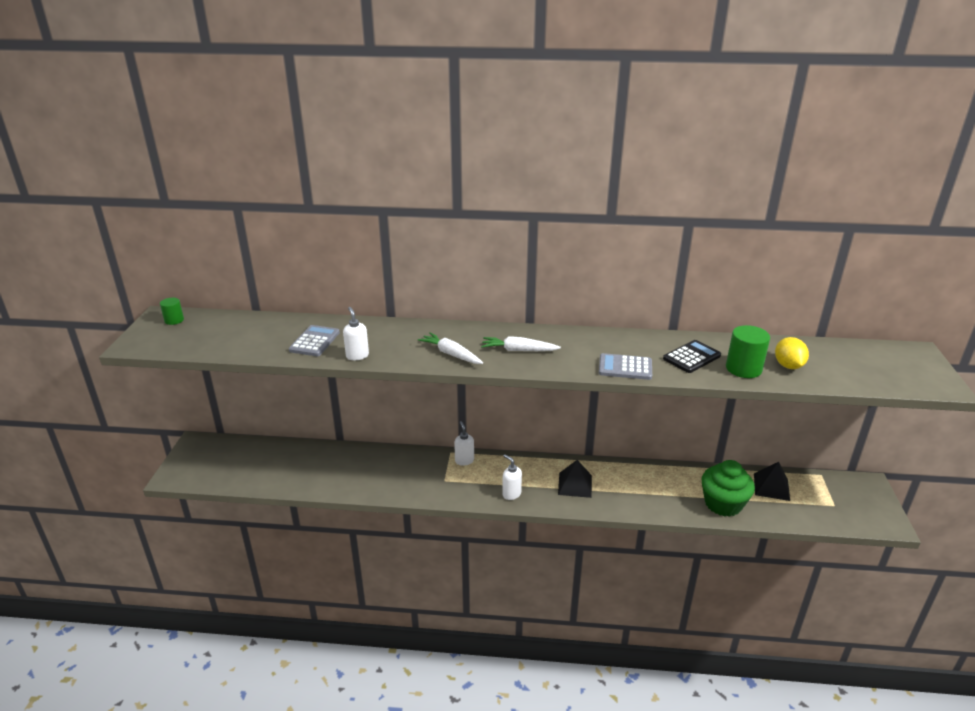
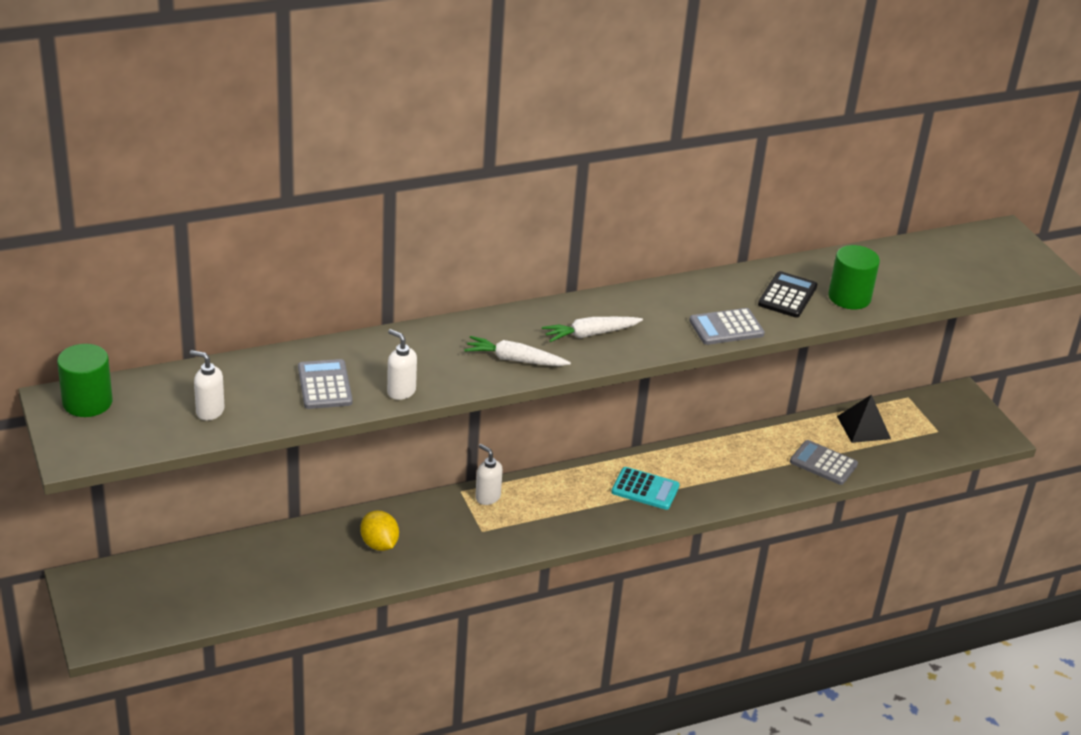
camera: 30 degrees left, 5 degrees up
(174, 320) = (87, 402): green cylinder -> green cylinder, size x1.72
(511, 494) = (577, 523): white soap dispenser -> white soap dispenser (209, 411)
(575, 485) = (645, 489): black pyramid -> turquoise calculator
(723, 504) = (823, 463): green cupcake -> grey calculator
(788, 366) = (891, 282): yellow lemon -> yellow lemon (379, 544)

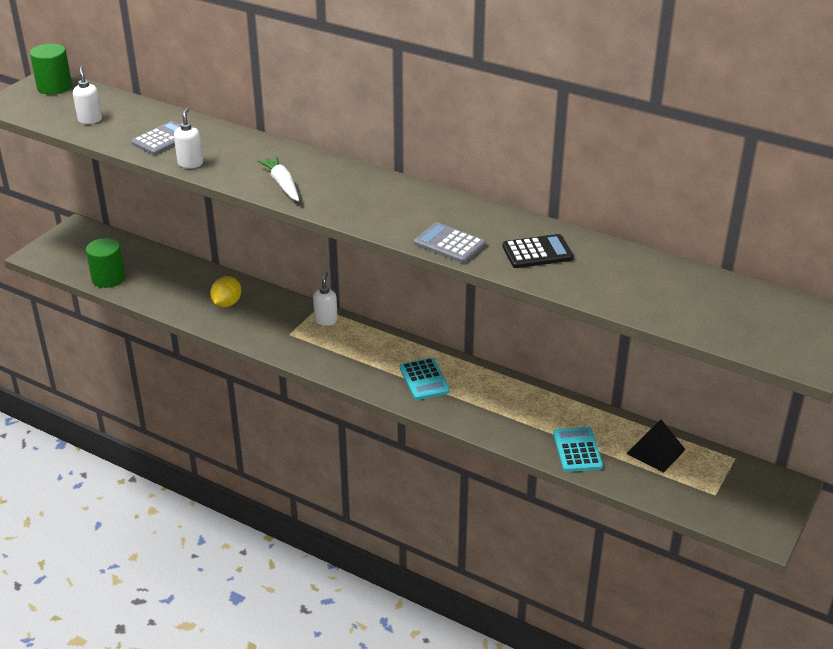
camera: 55 degrees right, 0 degrees up
(590, 334) = (355, 198): white carrot -> none
(823, 463) = (577, 450): grey calculator -> turquoise calculator
(849, 297) = (583, 279): green cylinder -> green cylinder (108, 278)

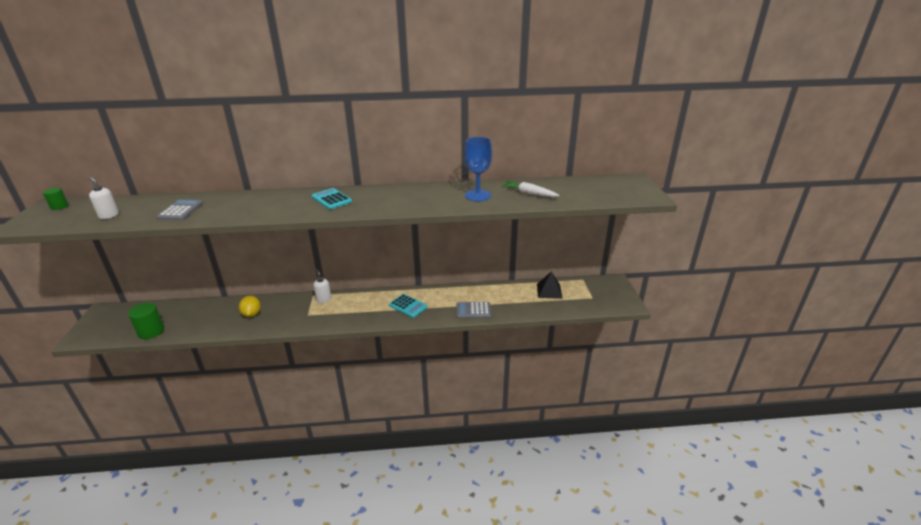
camera: 35 degrees left, 5 degrees down
(54, 87) = (59, 206): green cylinder -> green cylinder, size x0.58
(190, 163) = (215, 217): white soap dispenser -> none
(282, 184) = (293, 209): white carrot -> white carrot (529, 194)
(449, 244) = (428, 206): grey calculator -> grey calculator (473, 310)
(537, 252) = (477, 195): black calculator -> blue goblet
(577, 450) = (515, 306): turquoise calculator -> turquoise calculator (331, 199)

